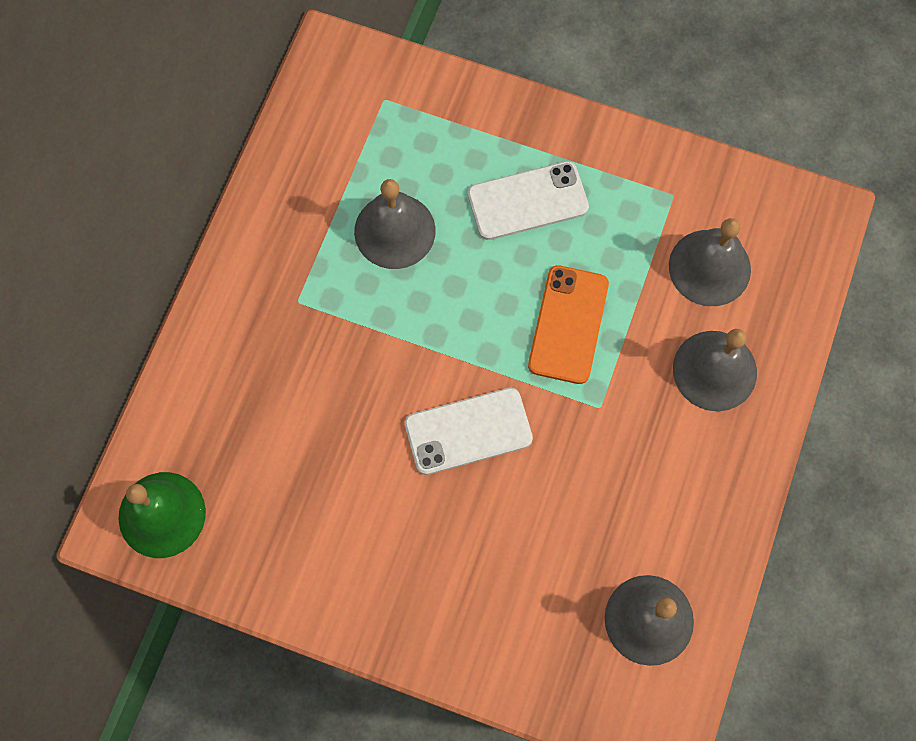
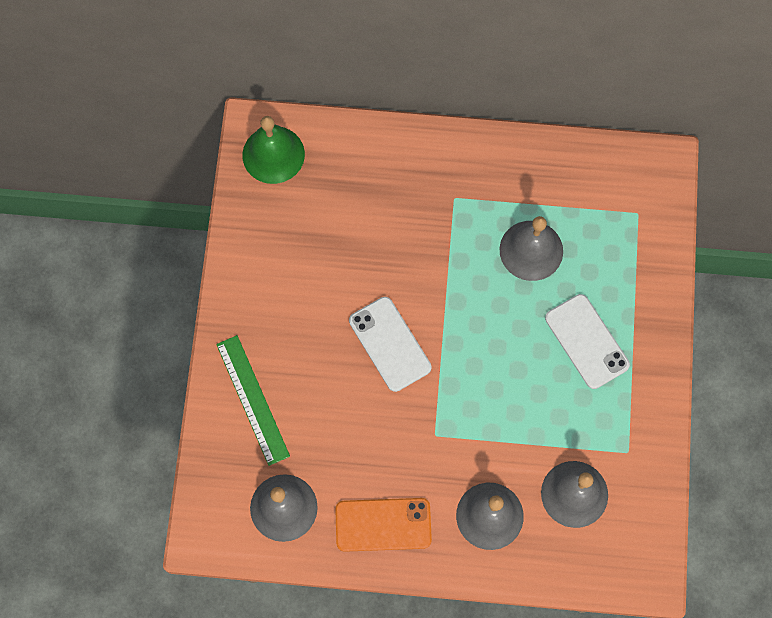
camera: 75 degrees right, 0 degrees up
(496, 625) = (253, 399): none -> green ruler
(568, 324) = (494, 396): orange phone -> orange phone (383, 524)

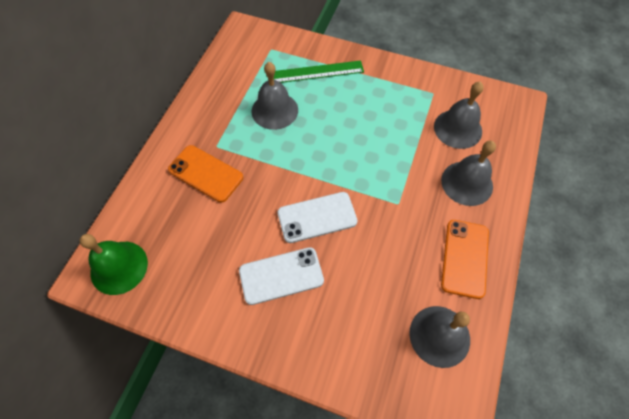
camera: 75 degrees left, 10 degrees down
(253, 399) = (336, 339): green ruler -> green ruler (317, 72)
(412, 200) = (205, 173): none -> orange phone
(587, 341) = (350, 96): white phone -> white phone (281, 275)

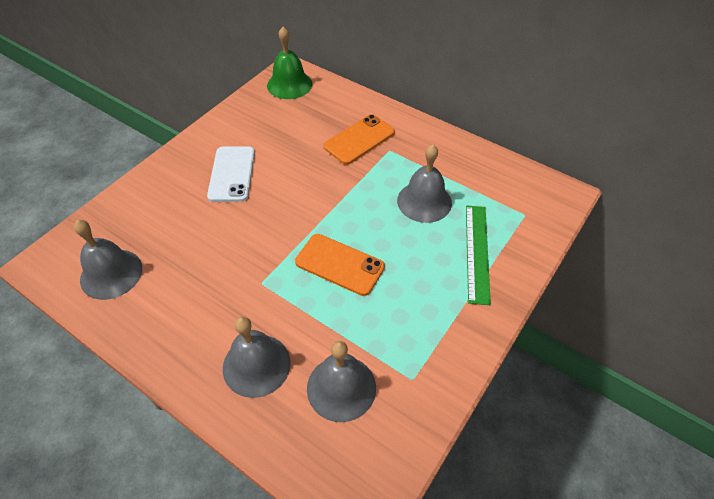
camera: 105 degrees right, 10 degrees down
(317, 217) = (277, 210): white phone -> none
(464, 258) = (169, 324): orange phone -> orange phone (339, 264)

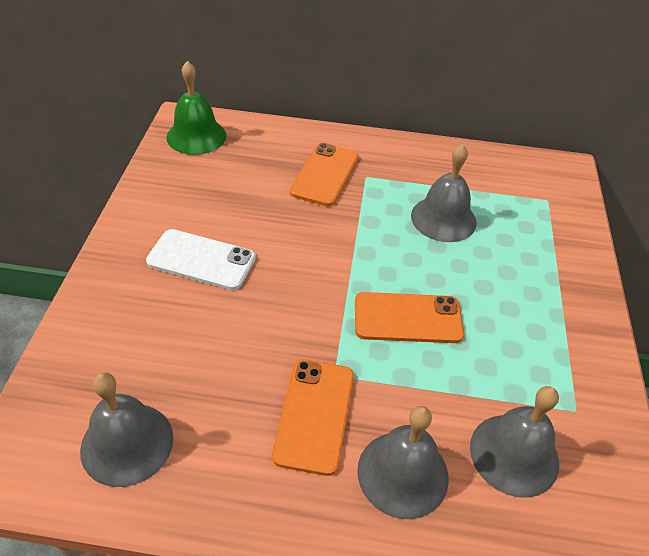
camera: 30 degrees left, 5 degrees down
(229, 303) = (314, 415): none -> orange phone
(232, 174) = (201, 260): white phone -> white phone turned 45 degrees counterclockwise
(477, 252) = (534, 253): green ruler -> none

